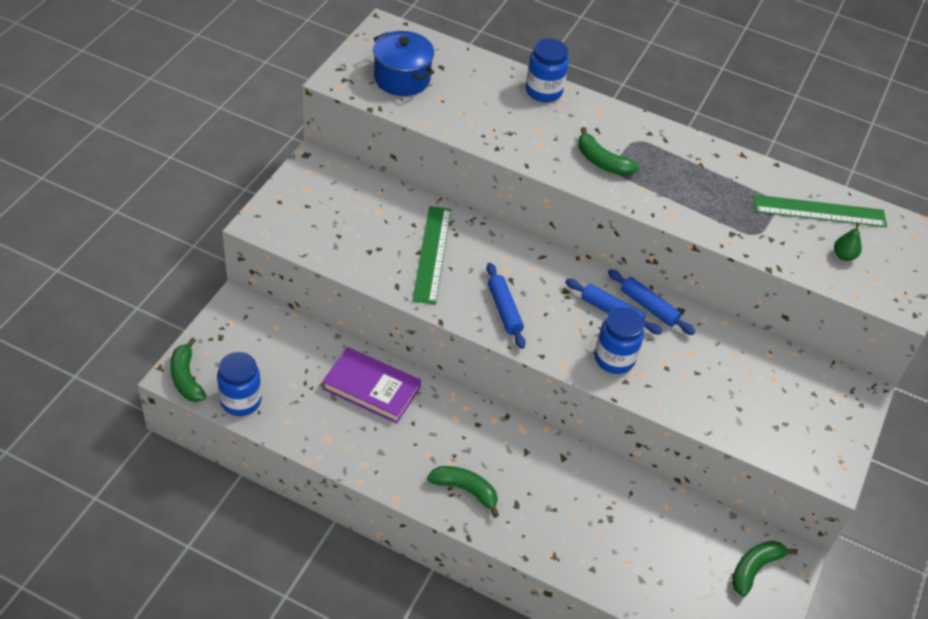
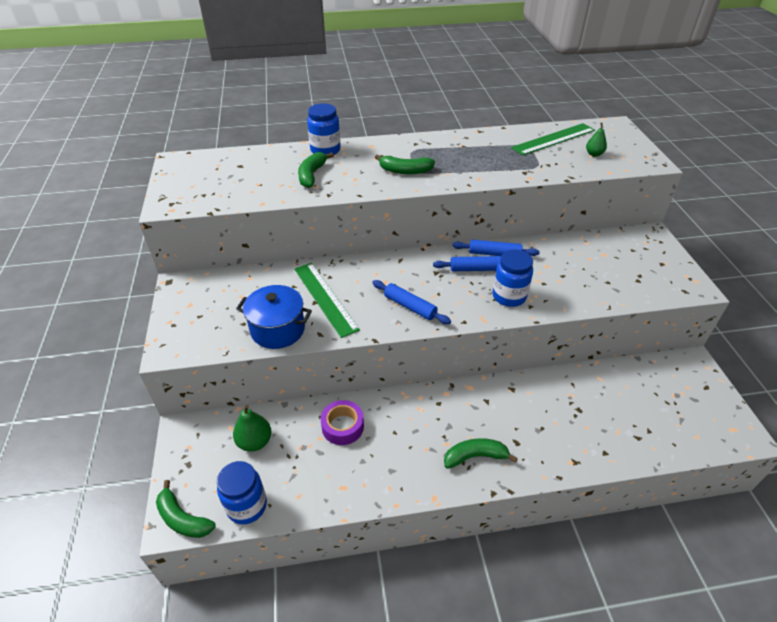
camera: 30 degrees left, 5 degrees down
(286, 353) = (255, 442): none -> green pear
(371, 388) = (342, 426): purple book -> purple tape
(402, 78) = (217, 184): blue pot -> blue pot (278, 329)
(754, 568) = (684, 382): green banana -> green banana (312, 175)

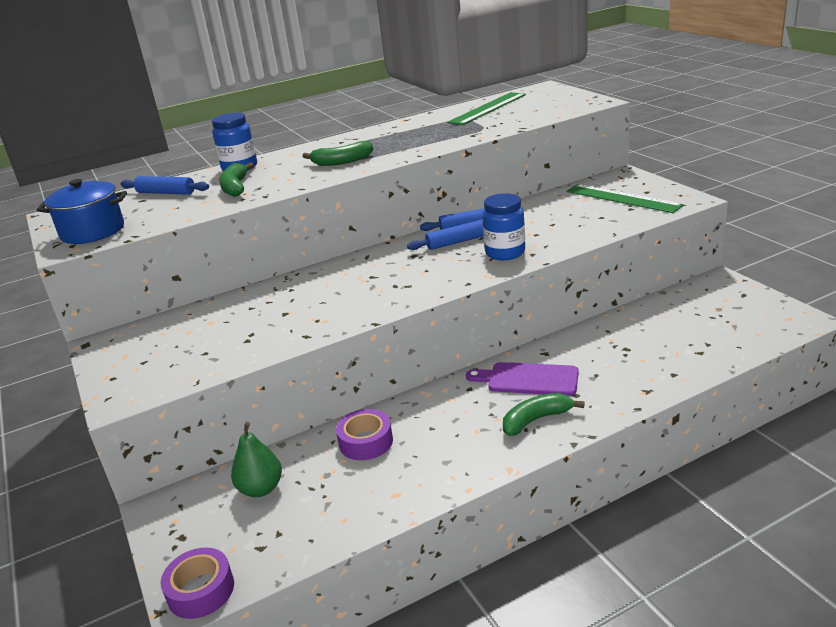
camera: 15 degrees left, 15 degrees down
(183, 519) = (201, 590): green banana -> purple tape
(247, 506) = (281, 550): blue jar -> none
(278, 329) = (252, 346): blue pot -> blue pot (92, 231)
(325, 298) = (295, 307): green ruler -> green ruler (622, 198)
(410, 306) = (400, 288): blue rolling pin -> blue rolling pin (166, 193)
(487, 412) = (528, 379): none -> purple cutting board
(594, 154) = (535, 109): green pear -> none

